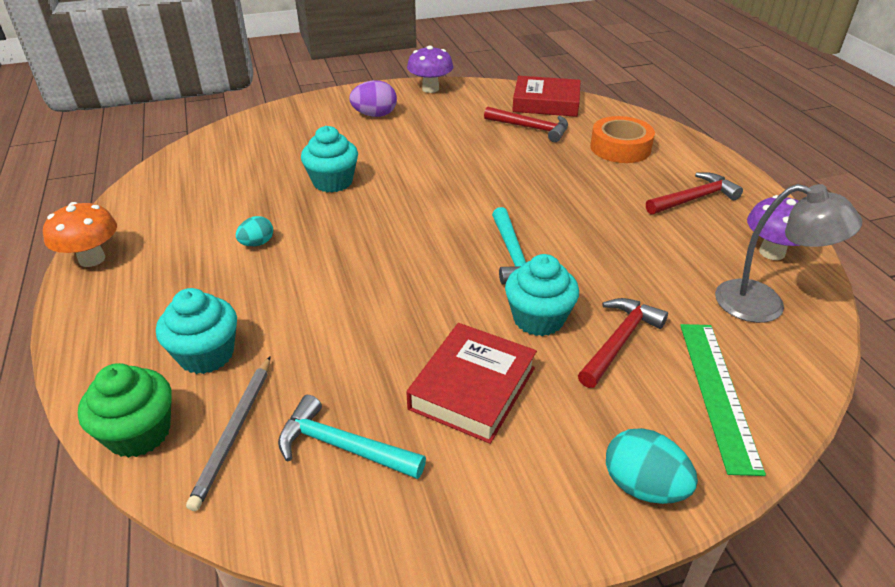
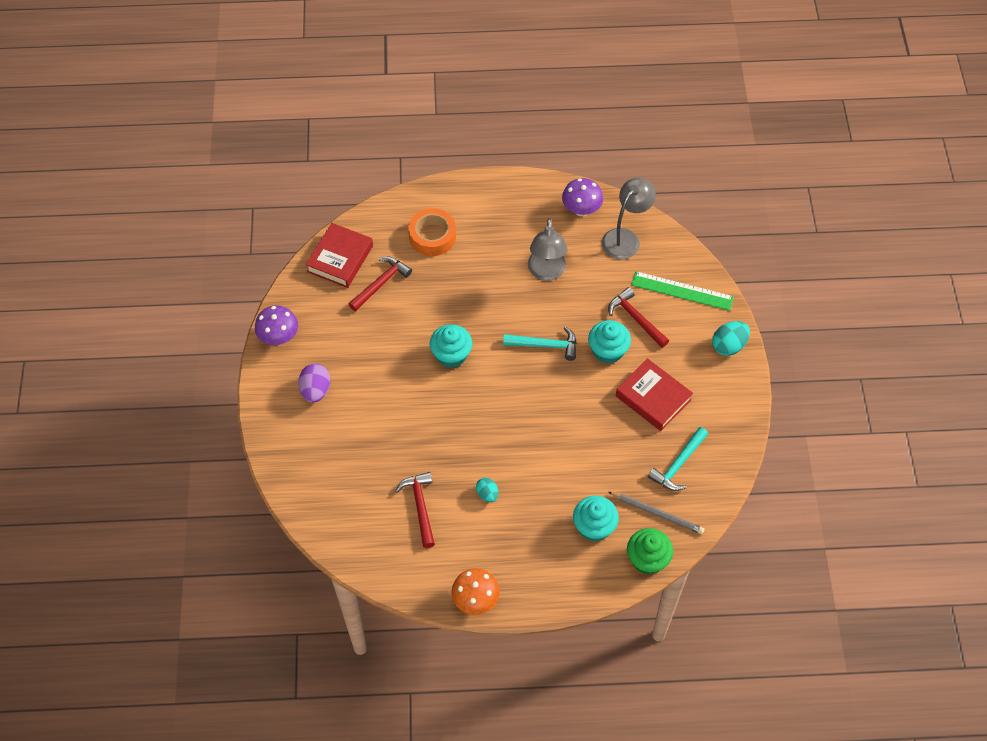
camera: 75 degrees left, 20 degrees up
(332, 182) = (419, 437): turquoise cupcake -> turquoise cupcake (451, 355)
(637, 238) = (546, 272): none -> grey lamp
(694, 199) = (513, 222): red hammer -> red hammer (420, 507)

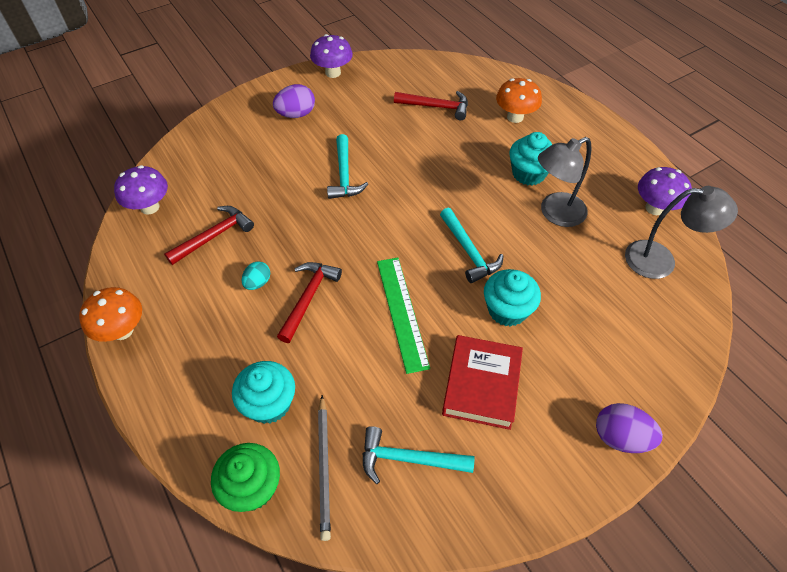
camera: 60 degrees right, 5 degrees down
(340, 259) = (438, 73): red book -> none
(356, 543) = (150, 207): none -> purple mushroom
(414, 388) = (344, 175): none -> turquoise hammer
(432, 236) = (515, 117): orange tape -> orange mushroom
(451, 355) = (400, 184): turquoise cupcake -> turquoise cupcake (528, 173)
(636, 319) = (570, 318): red hammer -> red hammer (308, 298)
(682, 291) = (648, 347): green ruler -> green ruler (401, 312)
(728, 346) = (620, 437): turquoise egg -> purple egg

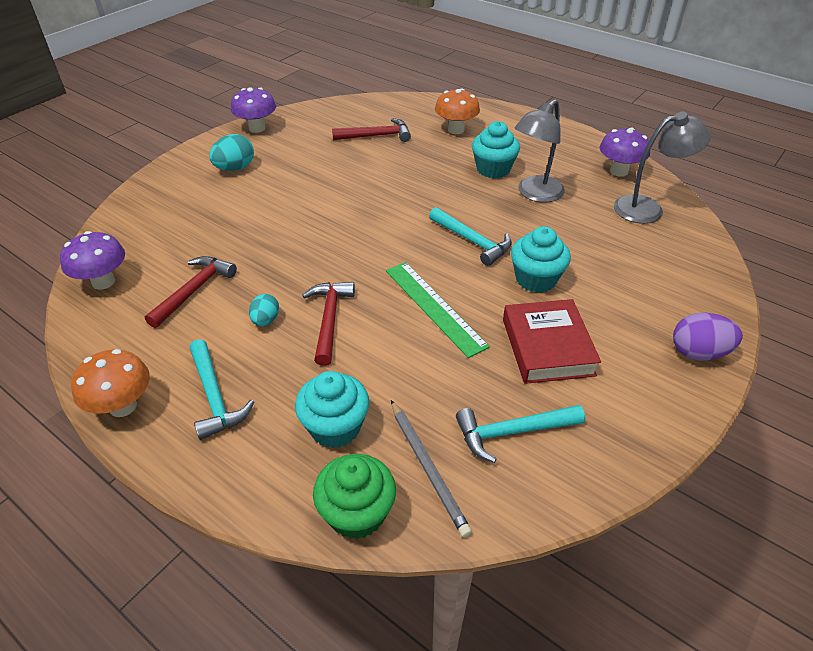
camera: 20 degrees left, 10 degrees down
(296, 114) = (235, 168): purple egg -> turquoise egg
(344, 175) = (312, 207): turquoise hammer -> turquoise hammer (214, 396)

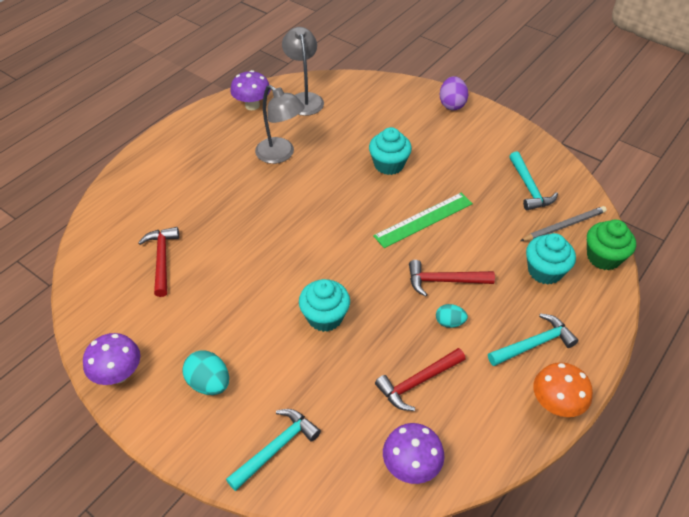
camera: 90 degrees left, 5 degrees up
(194, 291) = (418, 382): red hammer -> red hammer turned 60 degrees counterclockwise
(456, 130) = (163, 198): orange mushroom -> none
(472, 241) = (344, 195): turquoise hammer -> turquoise hammer (276, 448)
(493, 169) = (239, 176): turquoise cupcake -> turquoise cupcake (325, 317)
(547, 347) = (456, 166): red book -> none

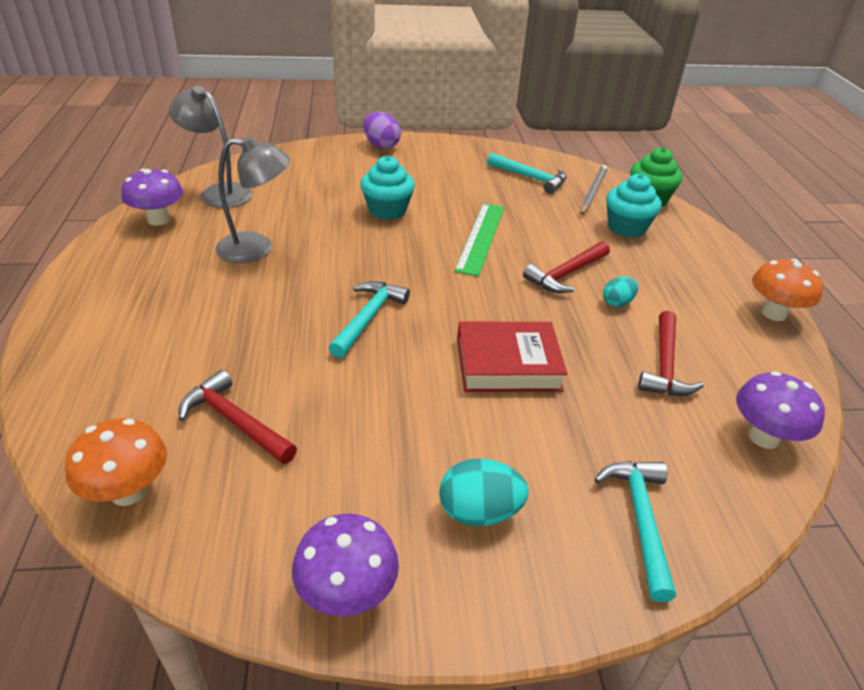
camera: 45 degrees left, 10 degrees down
(91, 266) = (128, 491): none -> orange mushroom
(325, 317) = (508, 364): turquoise cupcake -> red book
(534, 344) = (696, 281): turquoise hammer -> turquoise hammer (368, 318)

